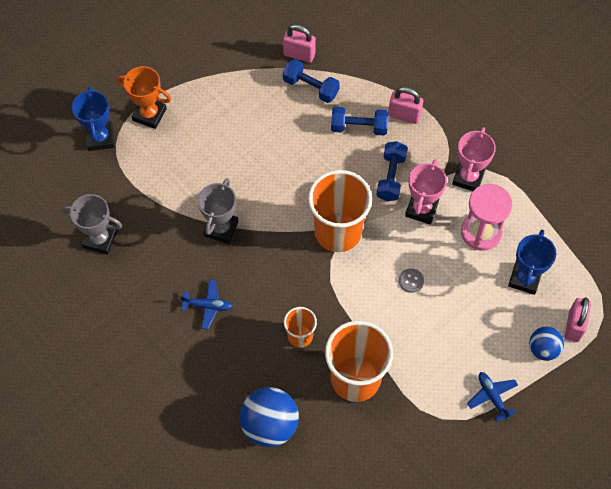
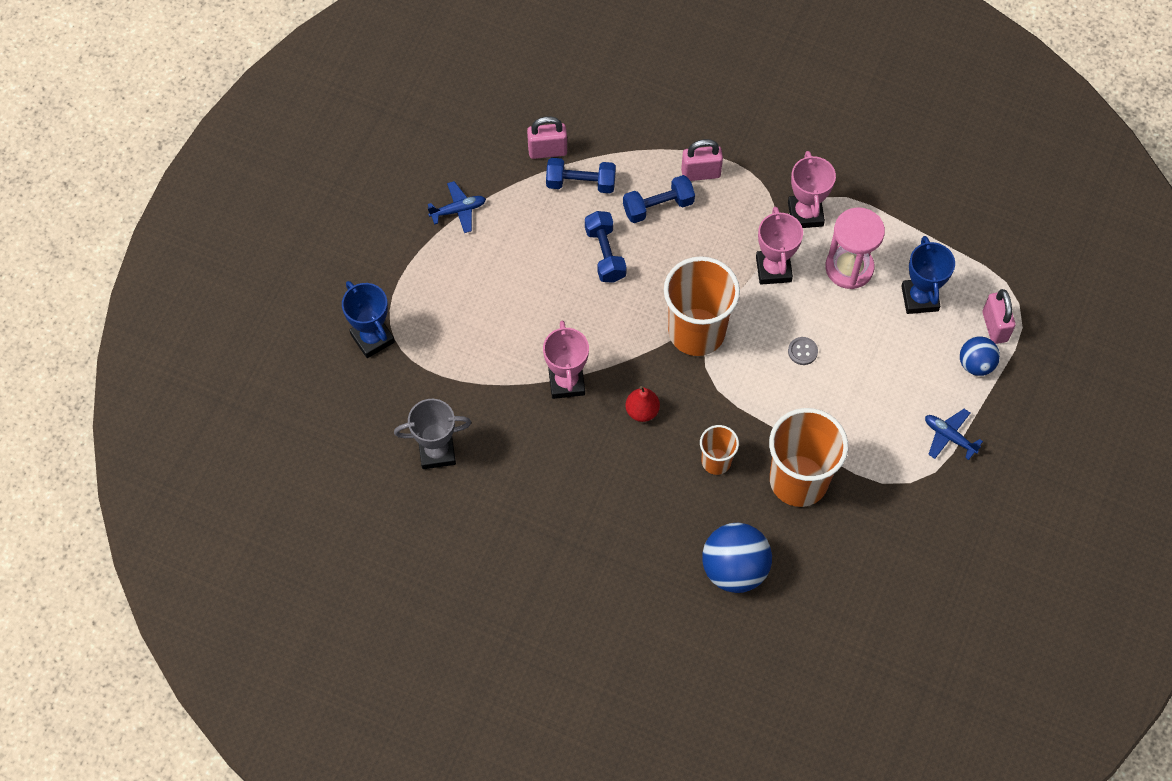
camera: 25 degrees left, 0 degrees up
(149, 114) = (414, 288): orange trophy -> none
(208, 306) = (598, 472): blue plane -> blue plane (458, 210)
(221, 228) = (566, 382): grey trophy -> pink trophy
(265, 274) = (642, 411): none -> red pear
(391, 177) = (722, 247): blue dumbbell -> blue dumbbell (605, 254)

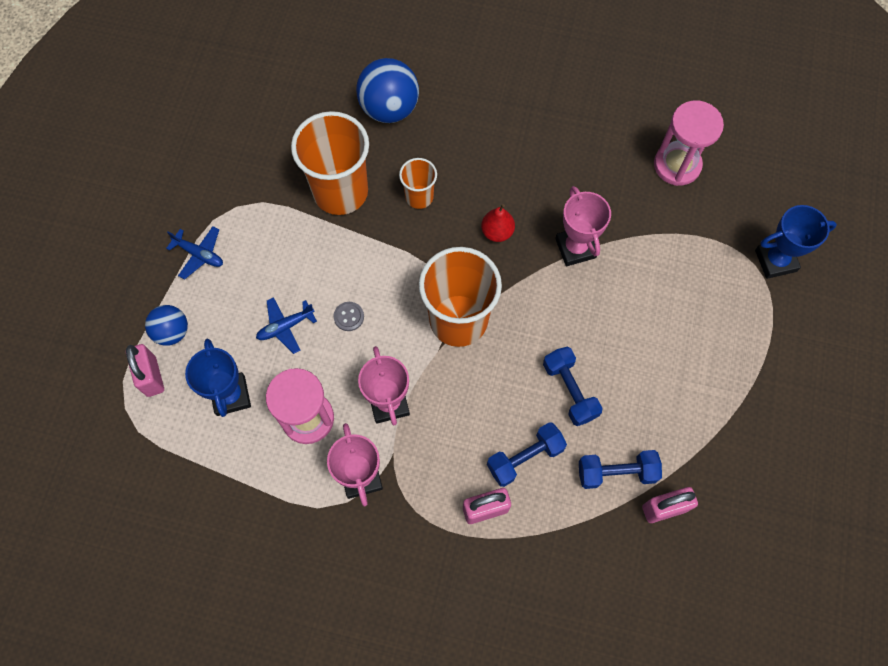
camera: 170 degrees right, 5 degrees up
(372, 338) = (775, 261): blue trophy -> blue trophy turned 60 degrees counterclockwise
(437, 452) = (677, 165): grey trophy -> pink hourglass
(458, 210) = (739, 415): blue plane -> blue plane (285, 327)

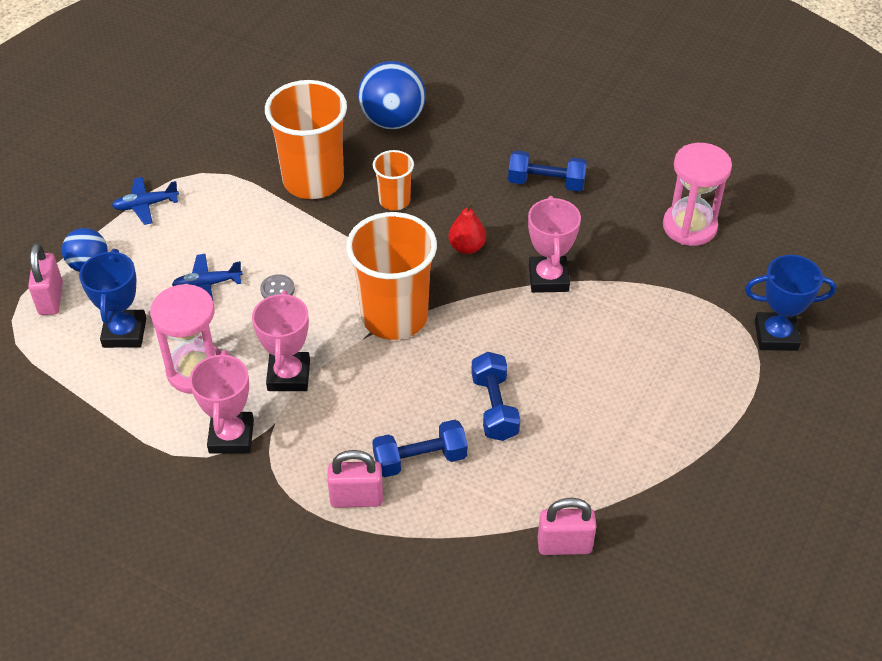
camera: 15 degrees right, 20 degrees down
(199, 254) = (146, 205): blue plane -> blue plane turned 120 degrees clockwise
(616, 472) = (520, 497): blue dumbbell -> blue dumbbell (546, 183)

